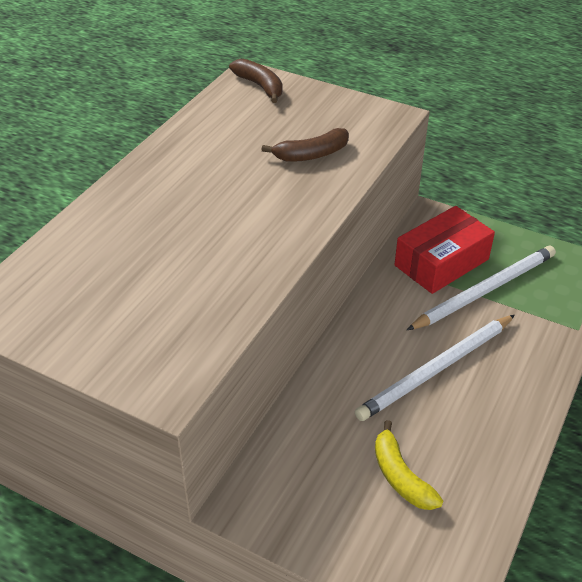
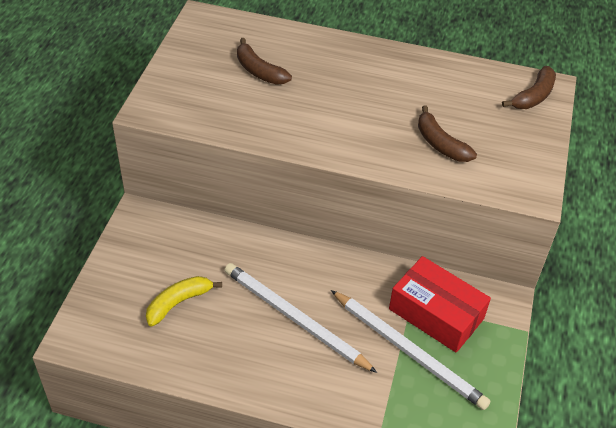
camera: 75 degrees right, 5 degrees up
(134, 269) = (259, 71): none -> brown banana

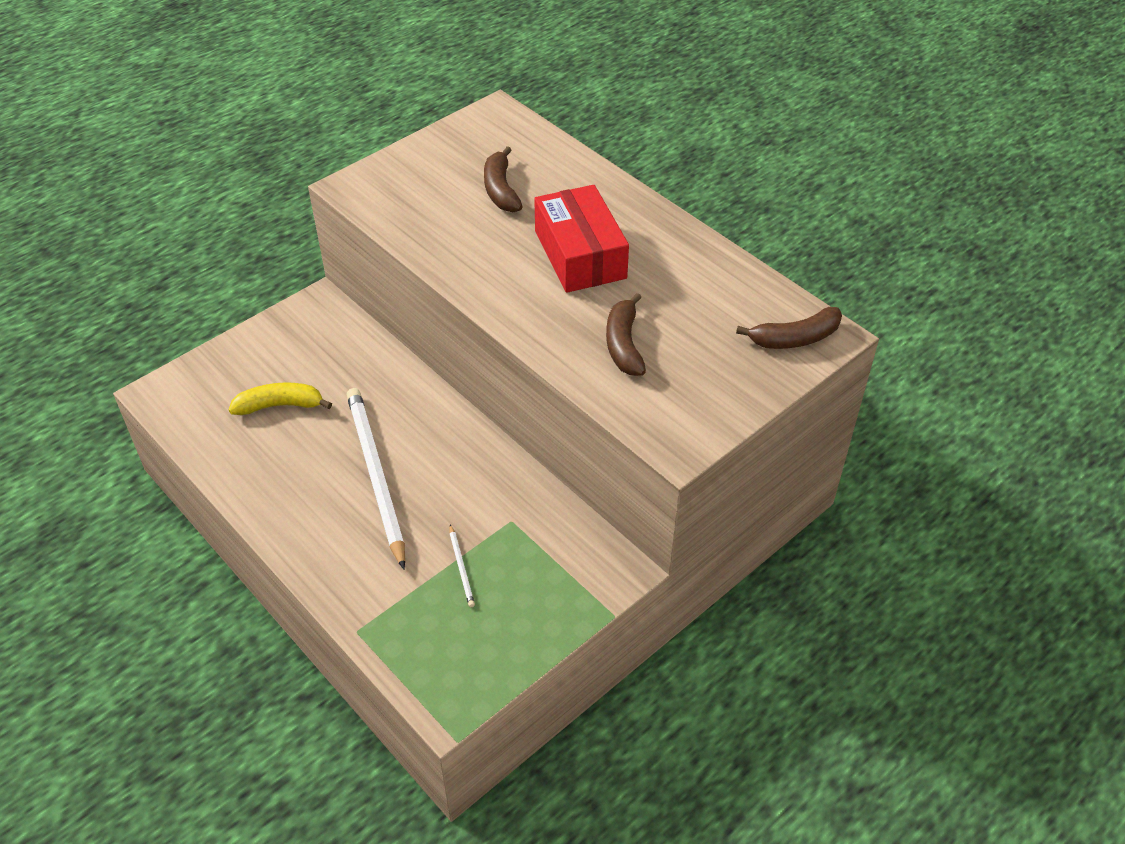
camera: 35 degrees right, 0 degrees up
(409, 351) = (461, 568): white pencil -> white pencil, size x0.41
(436, 314) = (527, 545): red box -> red box (580, 254)

